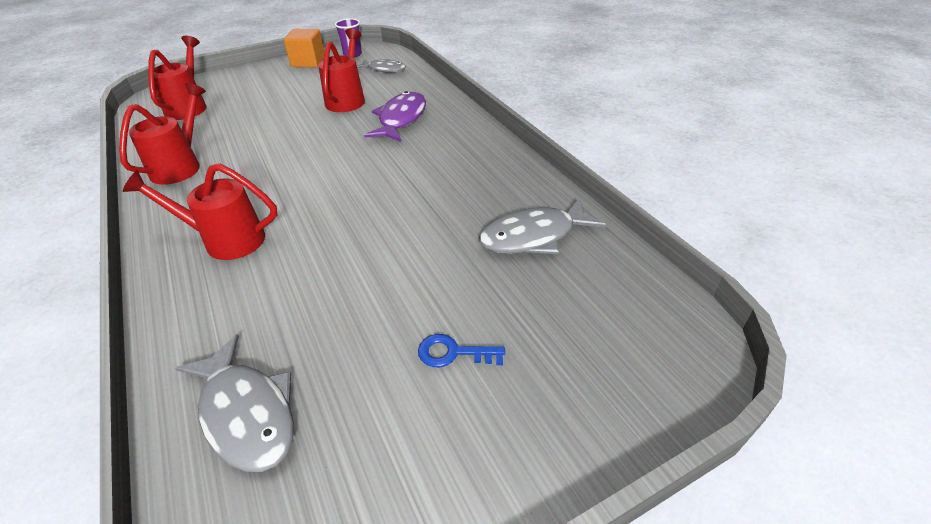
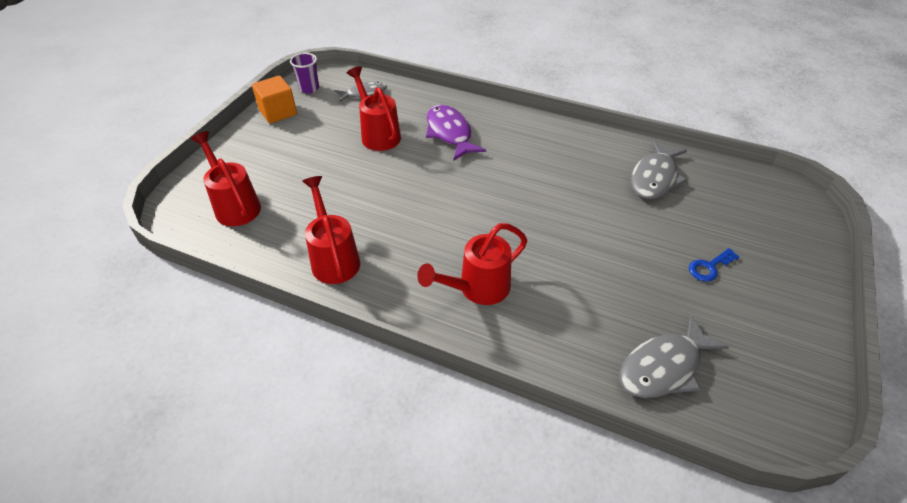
camera: 40 degrees left, 5 degrees up
(247, 413) = (664, 367): grey fish -> grey fish turned 135 degrees clockwise

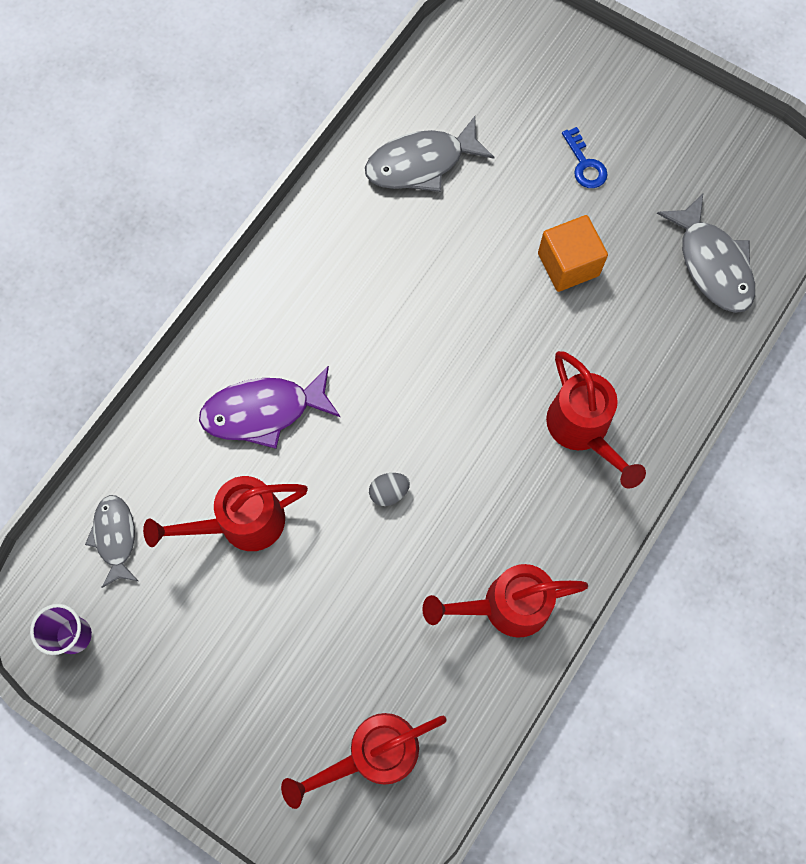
camera: 80 degrees left, 25 degrees up
(278, 112) = (136, 693): orange cube -> orange cube (568, 264)
(408, 191) = (389, 492): none -> grey egg
(654, 178) = (421, 163): grey fish -> grey fish turned 120 degrees clockwise

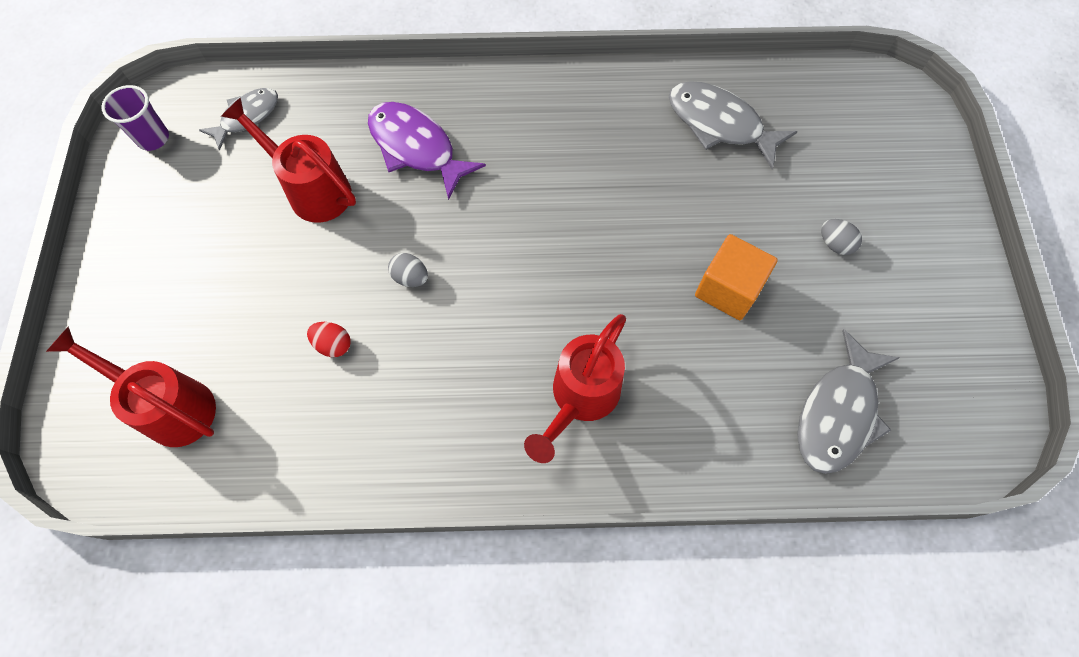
camera: 55 degrees right, 5 degrees down
(408, 590) = (333, 344): none -> red egg
(505, 606) = (368, 434): red watering can -> none
(584, 164) = (835, 244): blue key -> grey egg

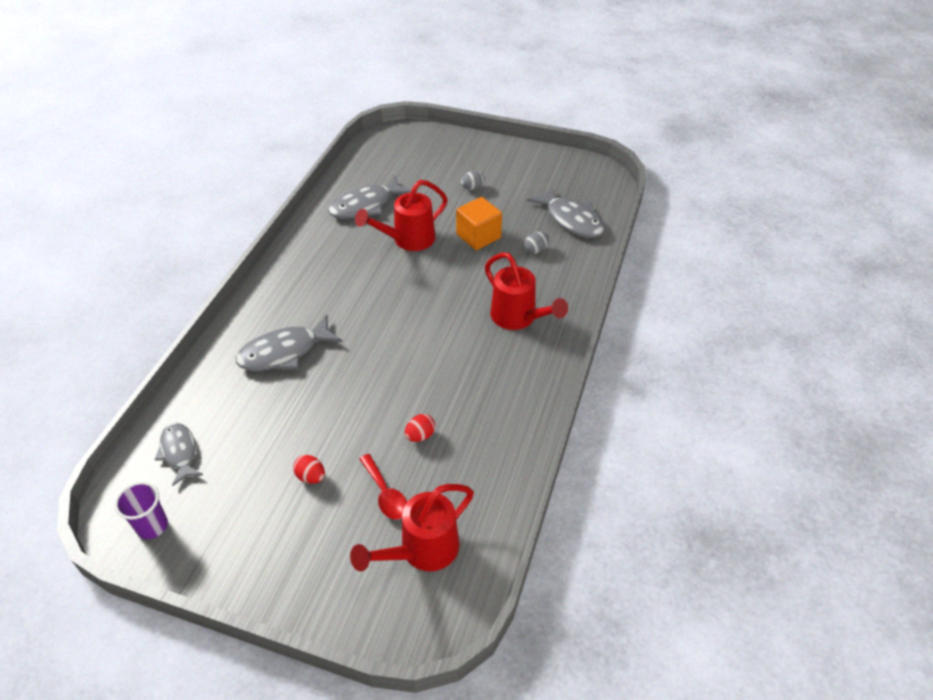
camera: 70 degrees left, 20 degrees down
(239, 338) = (385, 494): none -> red spoon
(245, 252) = (311, 477): none -> red egg
(312, 190) = (280, 422): red watering can -> red watering can (408, 240)
(410, 277) = (390, 380): grey egg -> grey egg (536, 250)
(416, 148) = (284, 352): purple fish -> grey fish

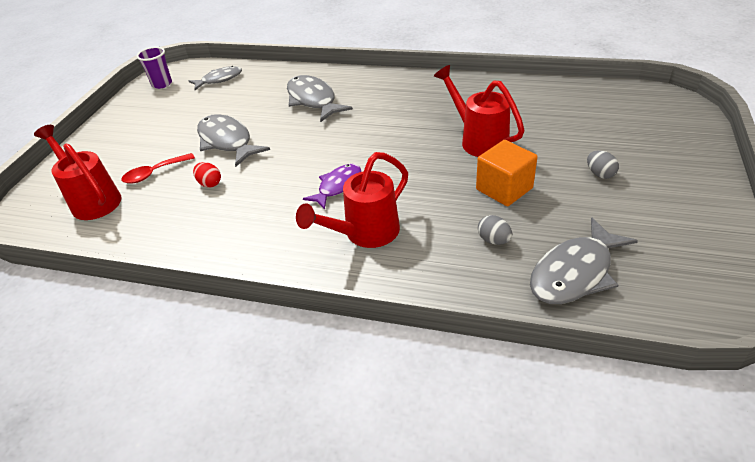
camera: 90 degrees right, 5 degrees down
(311, 477) = (182, 135): red egg -> none
(365, 205) = (527, 106): grey fish -> grey fish (227, 141)
(450, 334) = (337, 186): none -> purple fish

